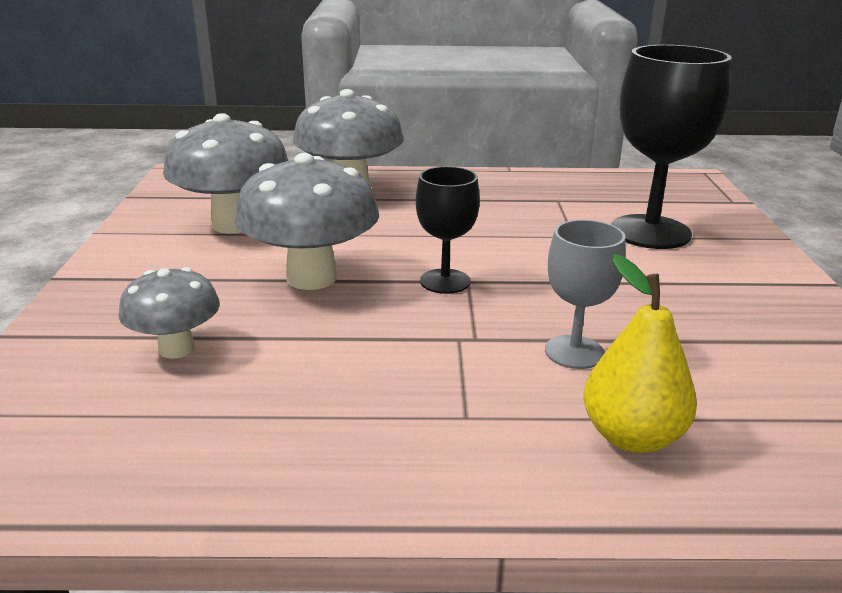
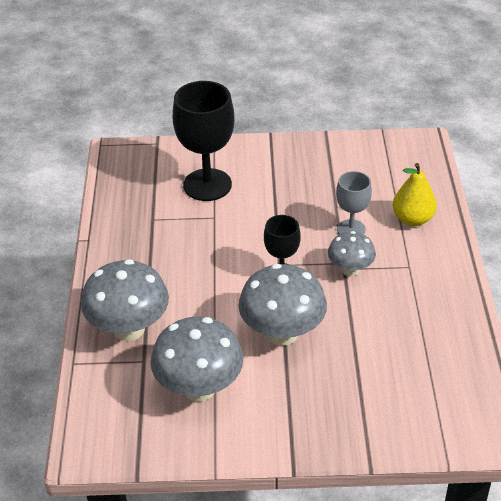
camera: 90 degrees left, 15 degrees up
(176, 348) = (372, 379): grey mushroom -> grey mushroom (350, 270)

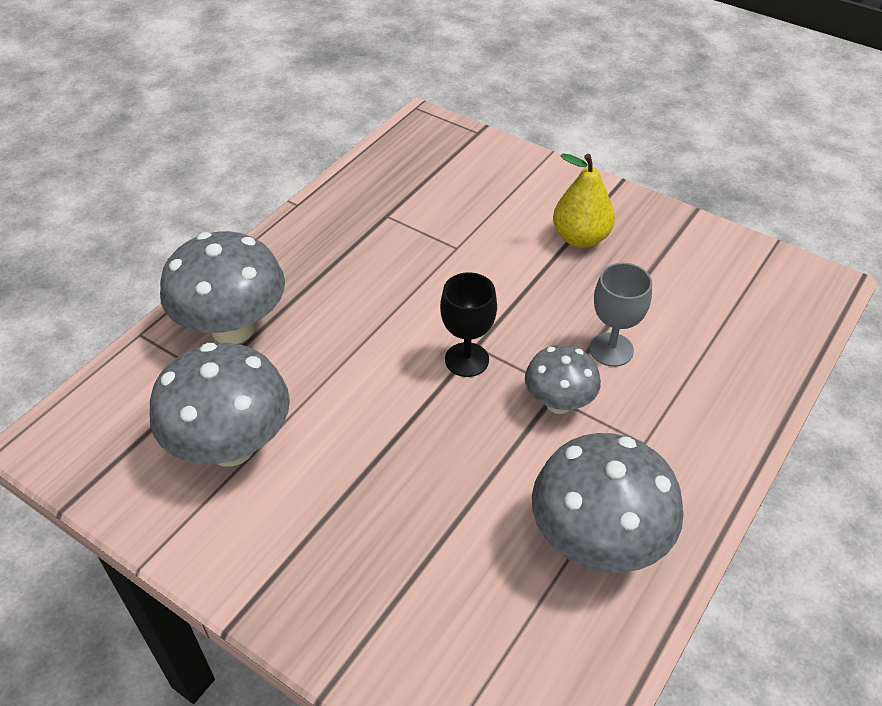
camera: 35 degrees right, 5 degrees up
(207, 185) = (486, 206): black goblet -> none
(282, 333) = (393, 436): grey mushroom -> grey mushroom (597, 542)
(412, 219) = (710, 380): yellow pear -> yellow pear (580, 238)

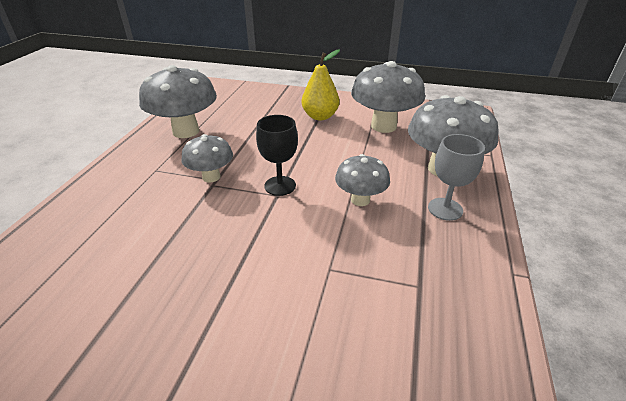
camera: 160 degrees right, 10 degrees down
(377, 311) = (360, 200): none -> grey mushroom
(580, 238) = (203, 317): yellow pear -> yellow pear (320, 116)
(611, 349) = (173, 215): grey goblet -> grey goblet (445, 209)

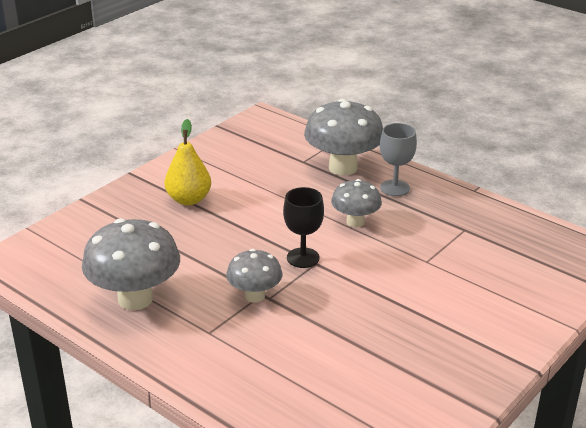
camera: 65 degrees left, 5 degrees down
(383, 126) = (246, 170): grey mushroom -> none

